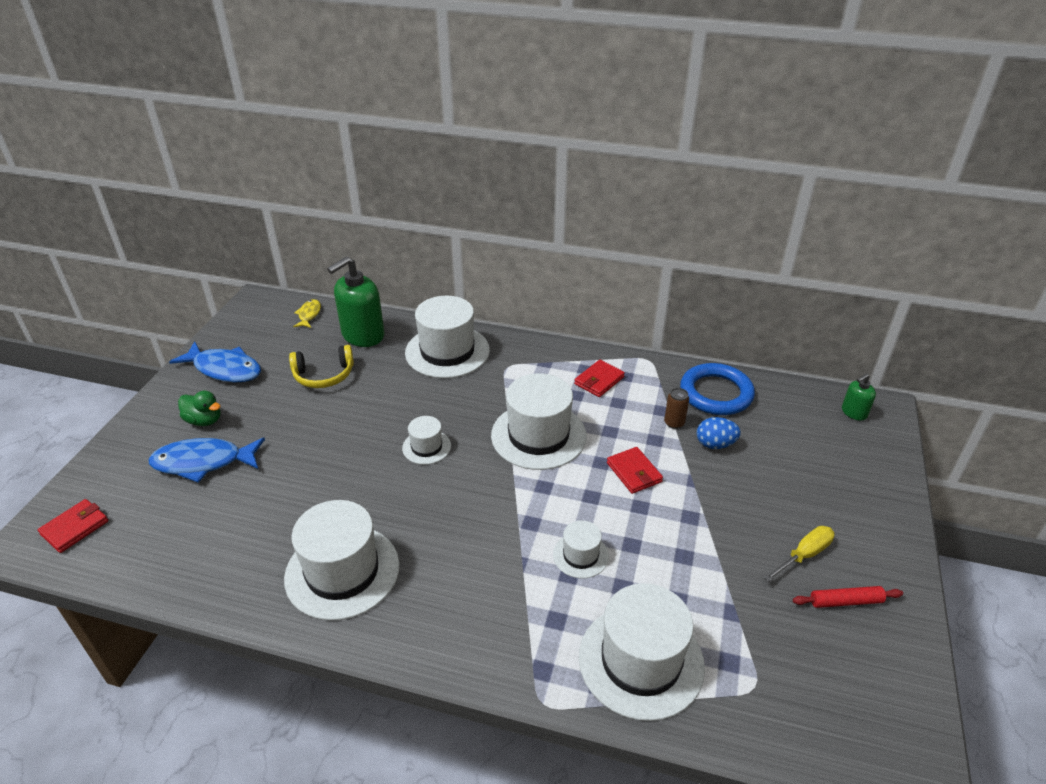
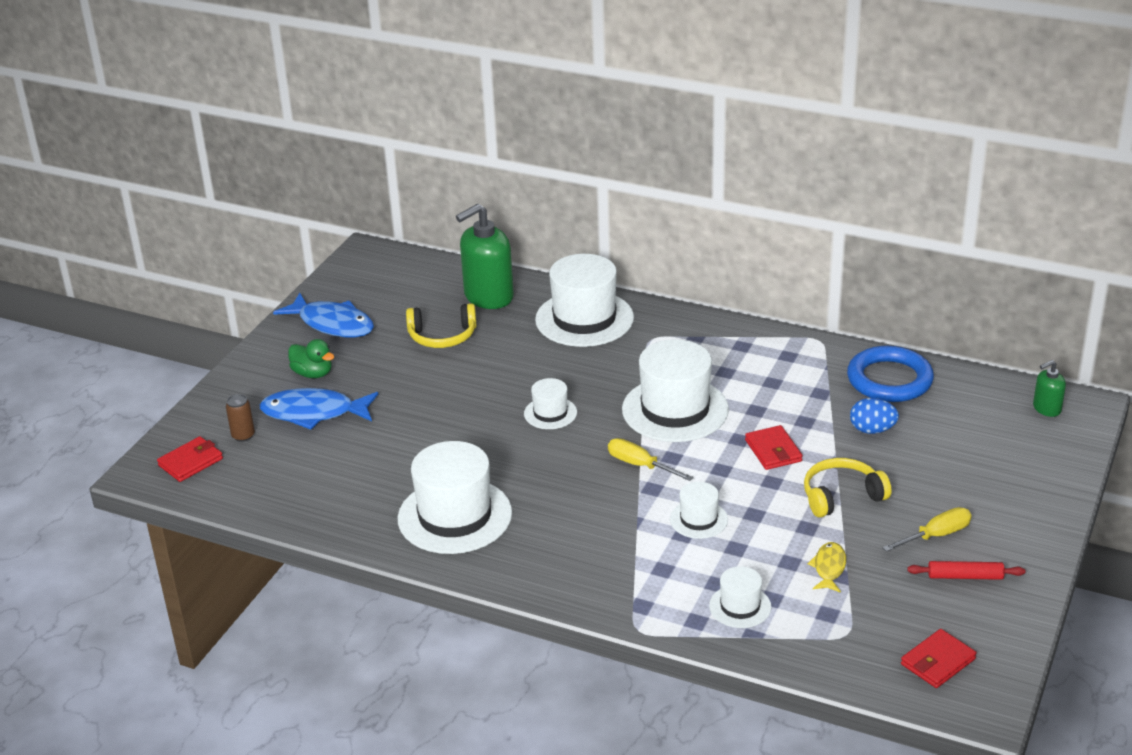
camera: 10 degrees right, 5 degrees down
(309, 315) = (427, 271): yellow fish -> yellow fish (829, 568)
(516, 497) = (640, 465): none -> yellow screwdriver
(599, 380) = (755, 359): red wallet -> red wallet (938, 662)
(641, 661) = (740, 606): white hat -> white hat, size x0.50
(674, 423) = (831, 406): brown can -> brown can (243, 436)
(706, 517) = (841, 496): none -> yellow headphones

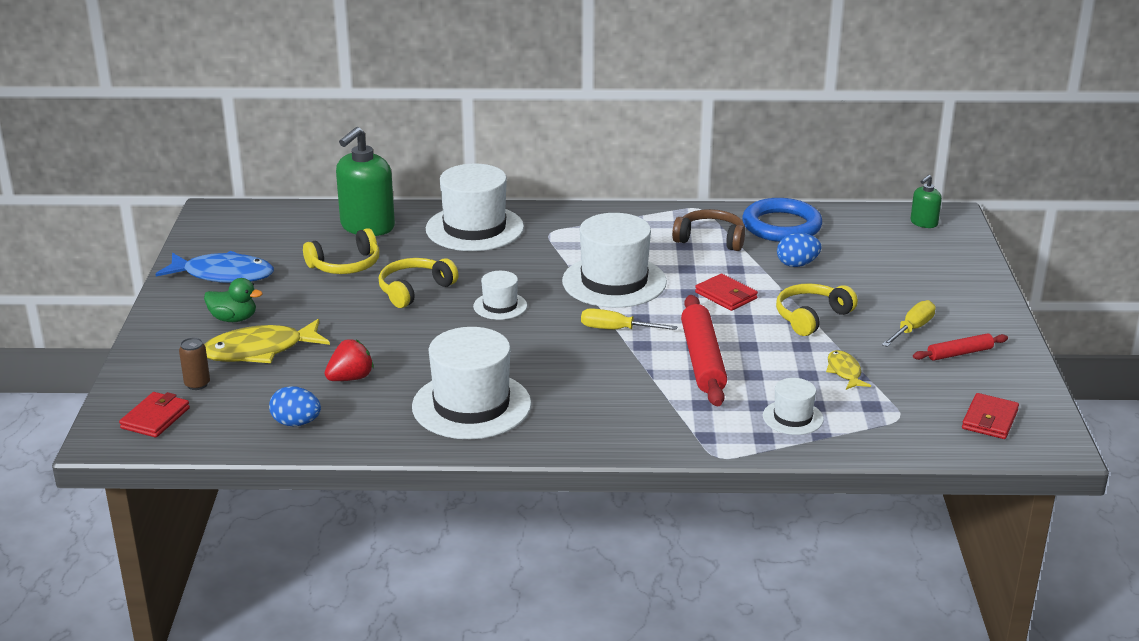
camera: 25 degrees left, 5 degrees down
(298, 496) = (296, 423): none -> blue egg
(313, 413) = (260, 351): blue fish -> yellow fish
(370, 461) = (350, 378): none -> red strawberry
(485, 377) = (414, 290): none -> yellow headphones
(698, 519) = (703, 360): white hat -> red rolling pin
(805, 380) = (710, 239): none -> brown headphones

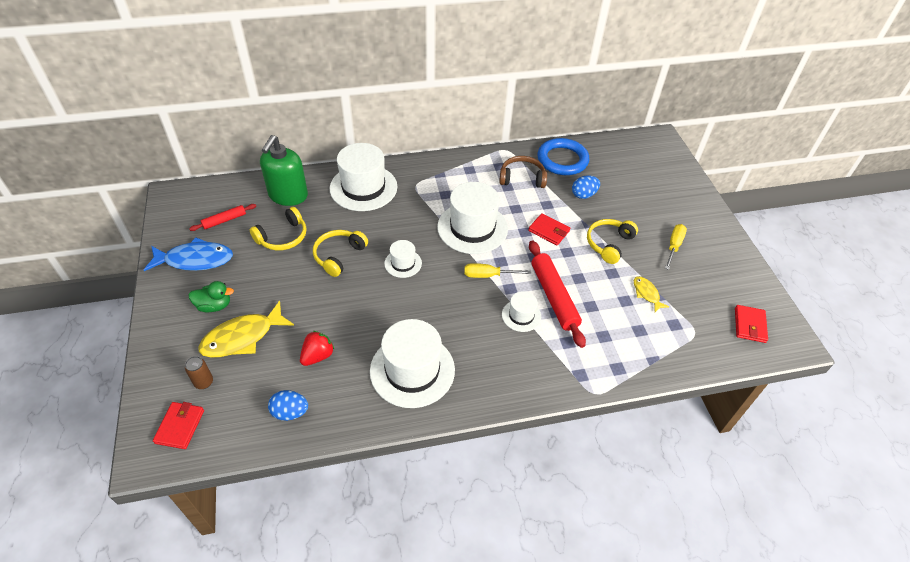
camera: 15 degrees left, 20 degrees up
(793, 417) = (629, 344): white hat -> white hat (521, 315)
(923, 223) = (647, 146): green soap dispenser -> none
(959, 353) = (709, 264): red rolling pin -> red rolling pin (224, 220)

